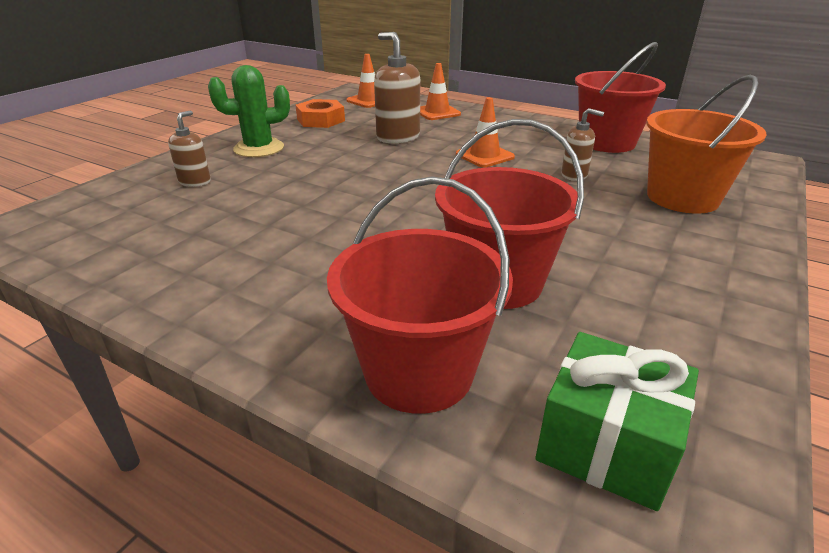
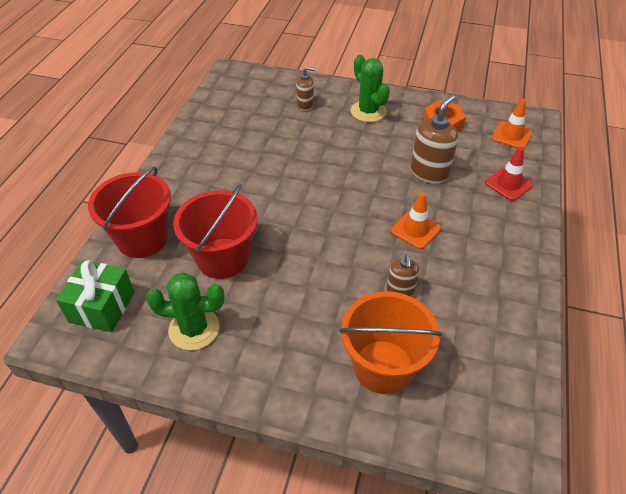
camera: 75 degrees right, 15 degrees up
(437, 112) = (508, 184): orange traffic cone -> red traffic cone
(607, 142) = (498, 315): red bucket -> none
(649, 323) = (194, 329): none -> green cactus

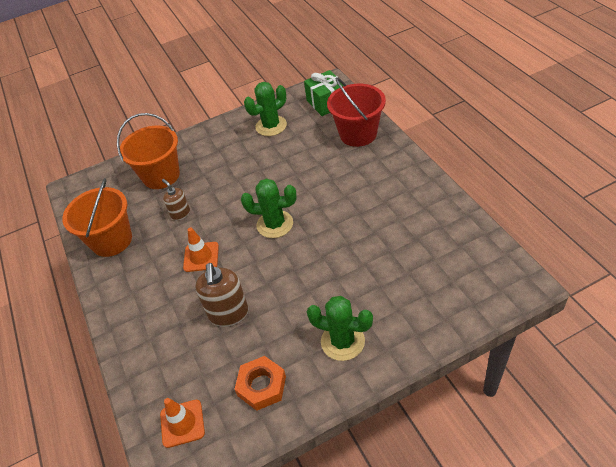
camera: 145 degrees right, 0 degrees up
(222, 258) = (300, 157): red bucket -> none
(305, 105) = (405, 301): brown soap dispenser -> none
(324, 211) = (275, 224): none -> green cactus
(497, 316) = (112, 240): none -> orange bucket
(508, 184) = (154, 353): red traffic cone -> none

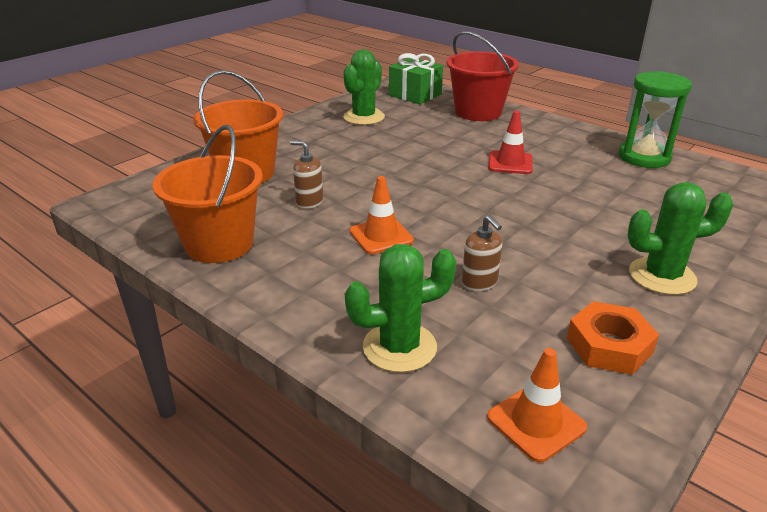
camera: 30 degrees left, 15 degrees down
(228, 314) = (479, 282): brown soap dispenser -> brown soap dispenser, size x0.59
(275, 224) = (455, 191): green cactus -> green cactus (399, 347)
(335, 201) = (510, 163): none -> red traffic cone
(441, 216) = (644, 157): none -> green hourglass

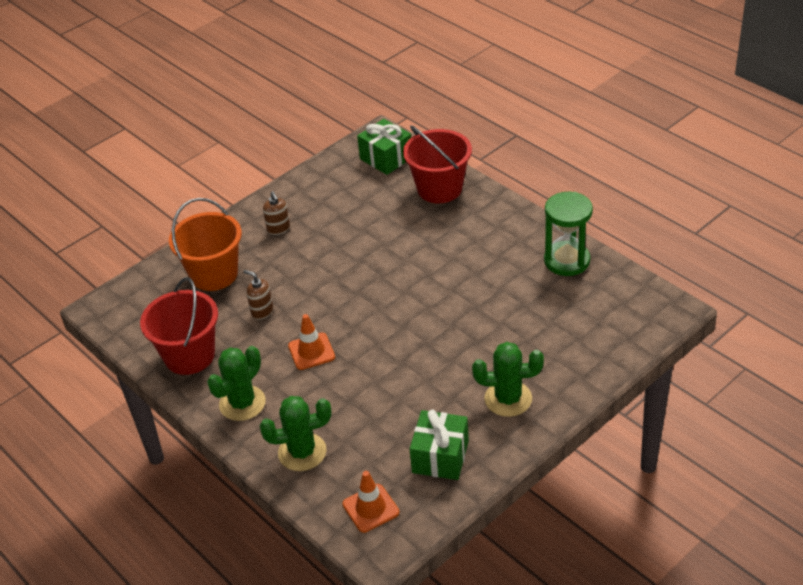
camera: 10 degrees right, 10 degrees up
(219, 244) = (189, 356): orange bucket -> red bucket
(364, 117) = (328, 195): green cactus -> green cactus (242, 403)
(479, 282) = (372, 400): brown soap dispenser -> brown soap dispenser (278, 229)
(510, 163) = (443, 266): red traffic cone -> none
(609, 345) = (440, 457): orange nut -> green gift

